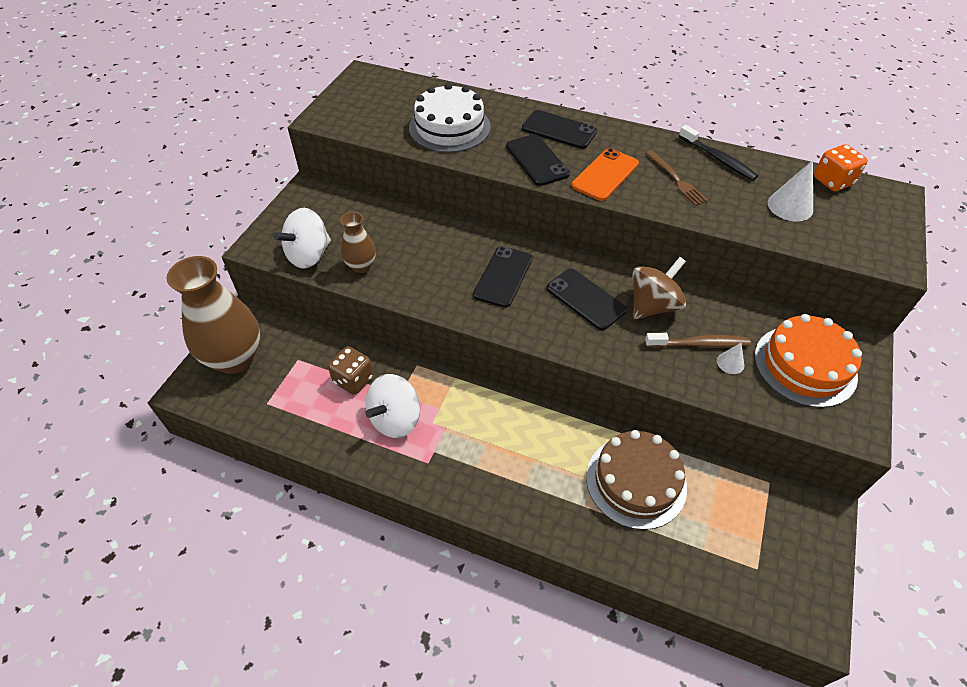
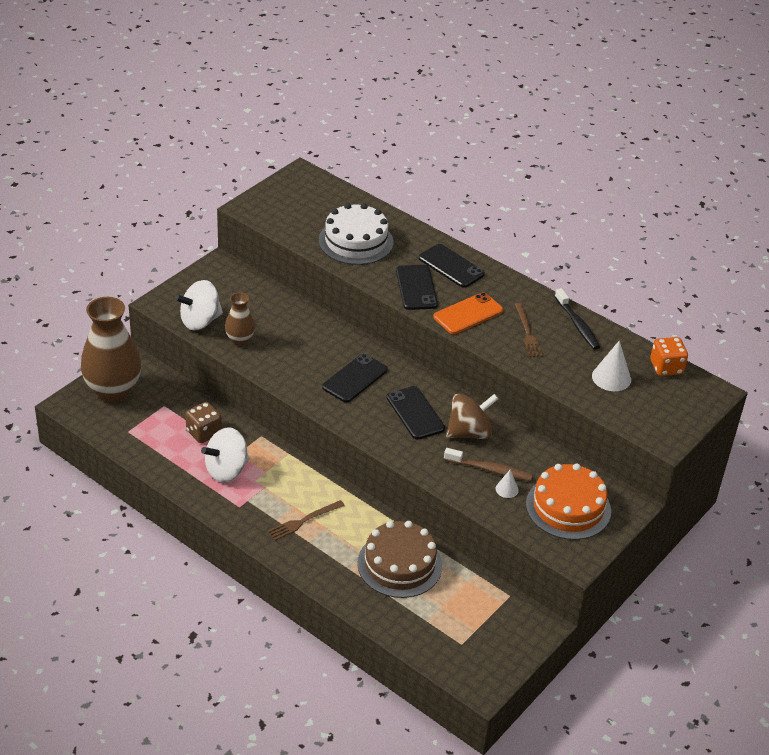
camera: 15 degrees right, 10 degrees down
(507, 458) = (304, 521): none -> brown fork

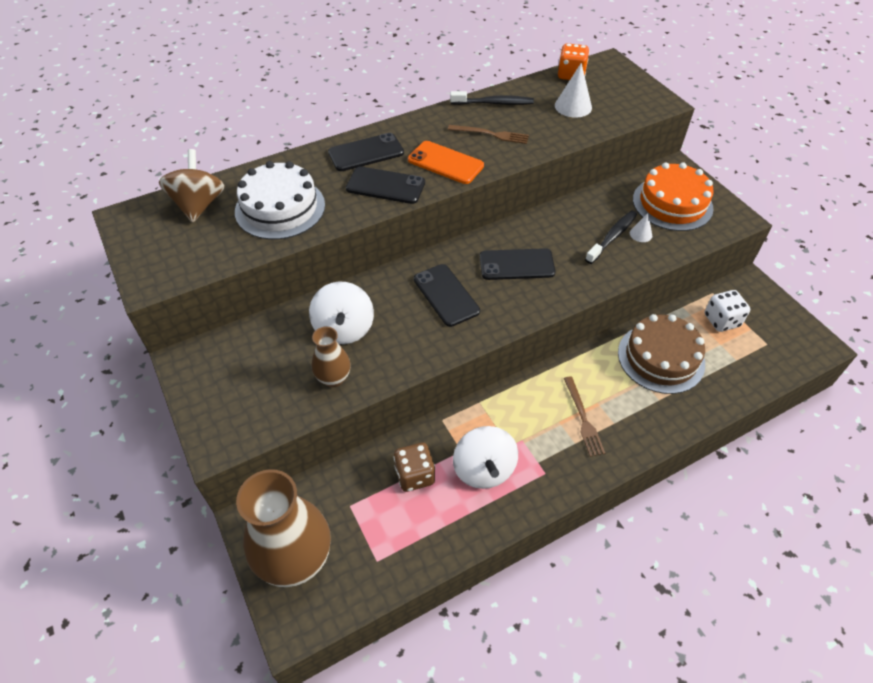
camera: 65 degrees left, 10 degrees up
(200, 321) = (277, 409): white spinning top -> white spinning top (344, 329)
(468, 314) = (445, 163): orange phone -> orange phone turned 45 degrees counterclockwise
(469, 432) = (557, 235): brown spinning top -> brown spinning top (199, 205)
(473, 605) = (721, 320): none -> white dice
(490, 470) = (612, 237): brown toothbrush -> black toothbrush

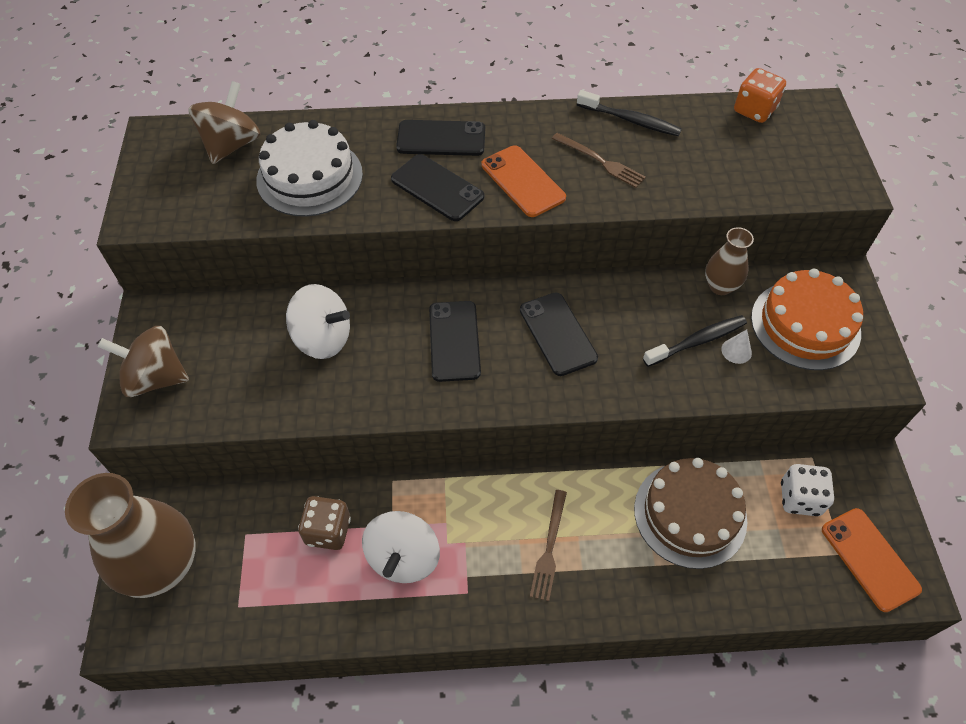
camera: 25 degrees right, 5 degrees up
(221, 407) = (155, 378): none -> brown spinning top
(333, 378) = (279, 391): brown vase -> brown vase (720, 286)
(344, 329) = (323, 338): white spinning top -> white spinning top turned 90 degrees counterclockwise
(516, 264) = (558, 334): black phone -> black phone turned 45 degrees clockwise
(573, 106) = (728, 155): white cone -> none
(785, 340) = (869, 559): none -> orange phone

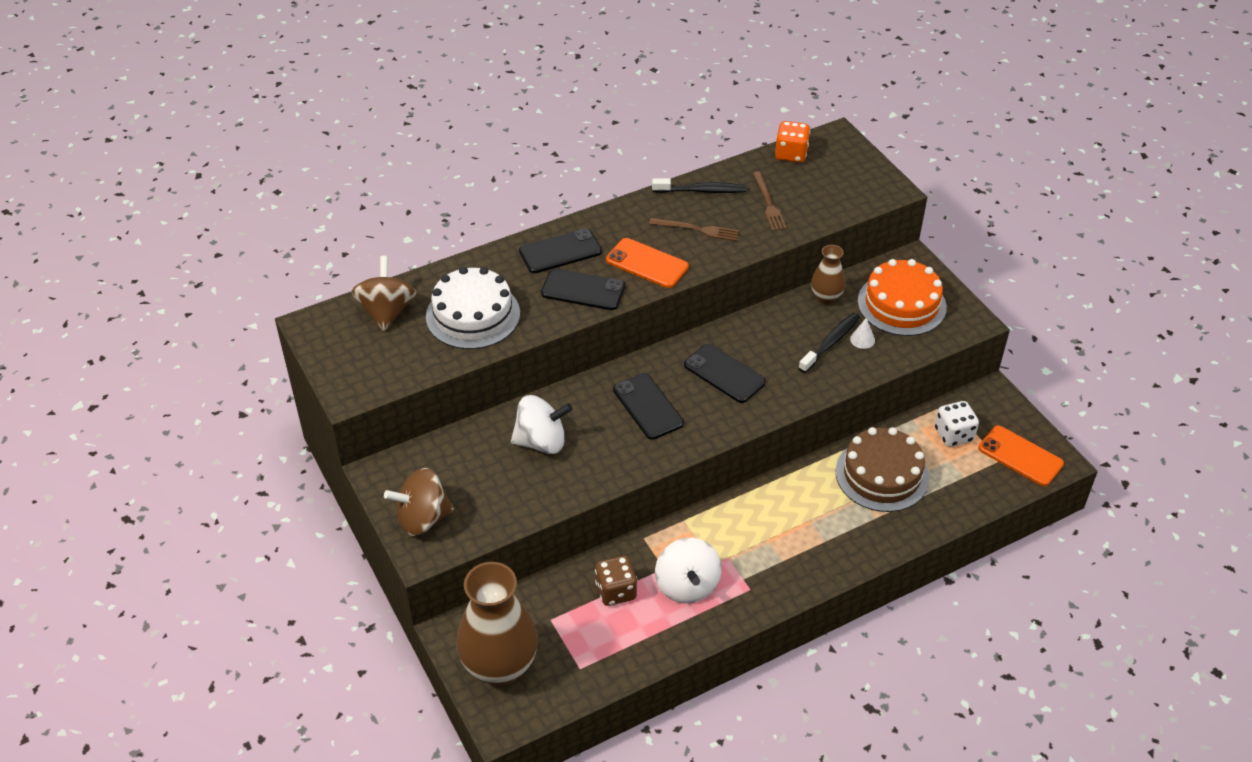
camera: 25 degrees left, 10 degrees down
(549, 548) = (793, 536): brown fork -> brown fork (768, 204)

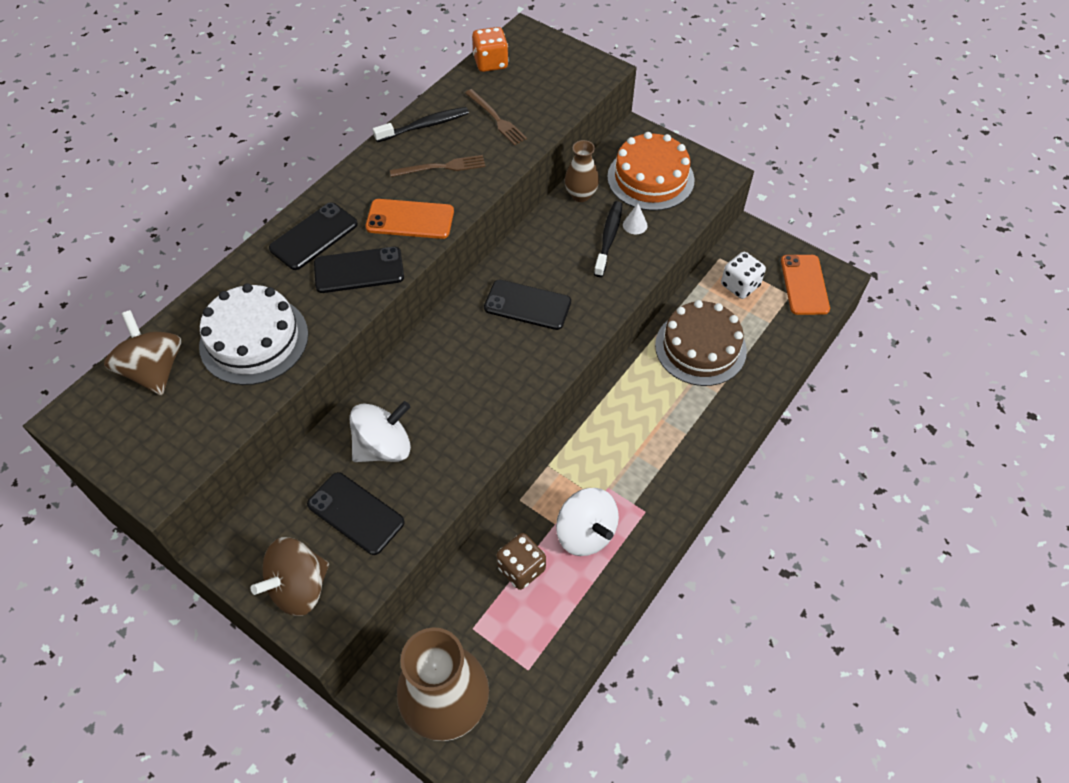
camera: 25 degrees left, 10 degrees up
(648, 406) = (471, 367): black phone -> black phone (356, 513)
(1020, 456) = (804, 285): orange phone -> orange phone turned 75 degrees clockwise

